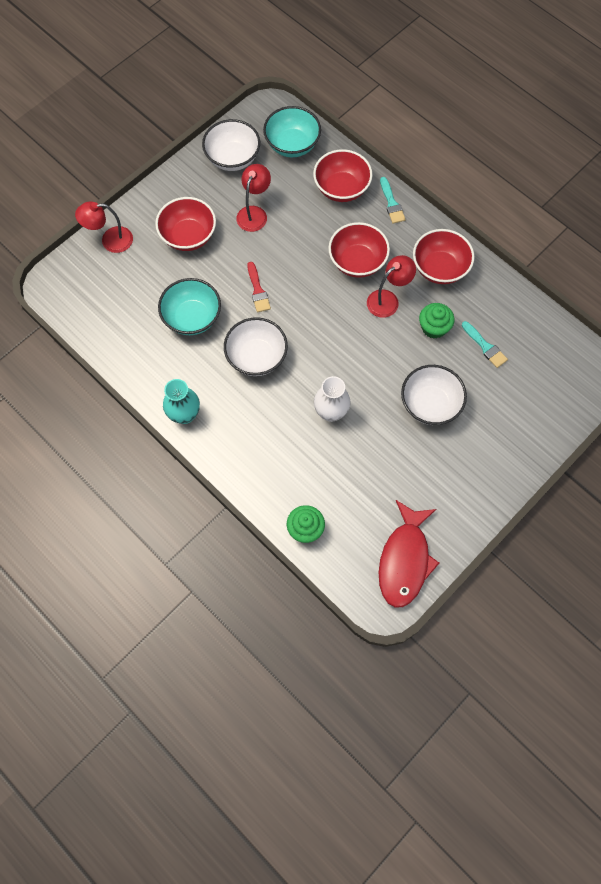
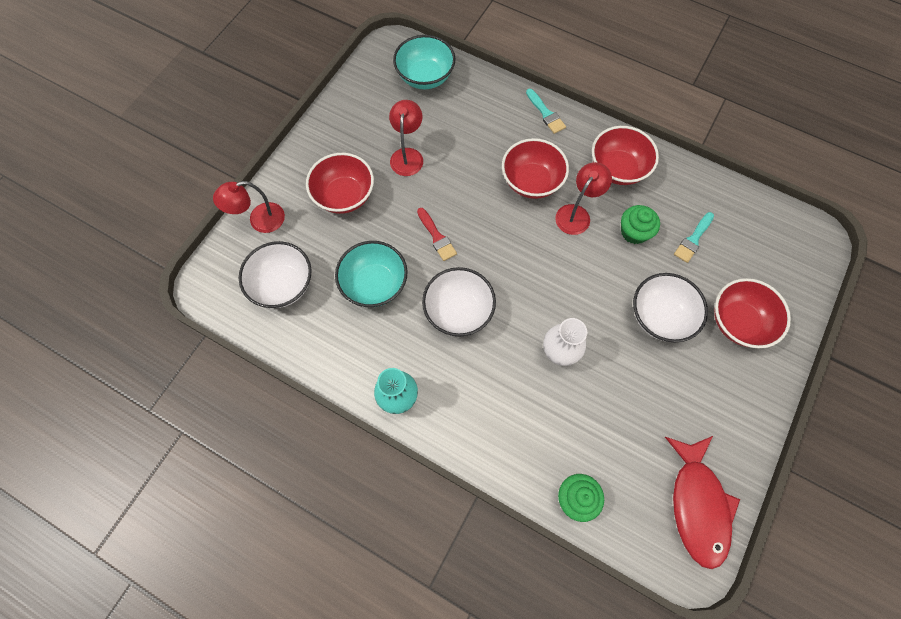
camera: 15 degrees left, 0 degrees up
(233, 158) = (367, 104): white bowl -> white bowl (283, 285)
(341, 188) = (490, 110): red bowl -> red bowl (738, 322)
(485, 346) = (693, 239): turquoise brush -> turquoise brush turned 90 degrees clockwise

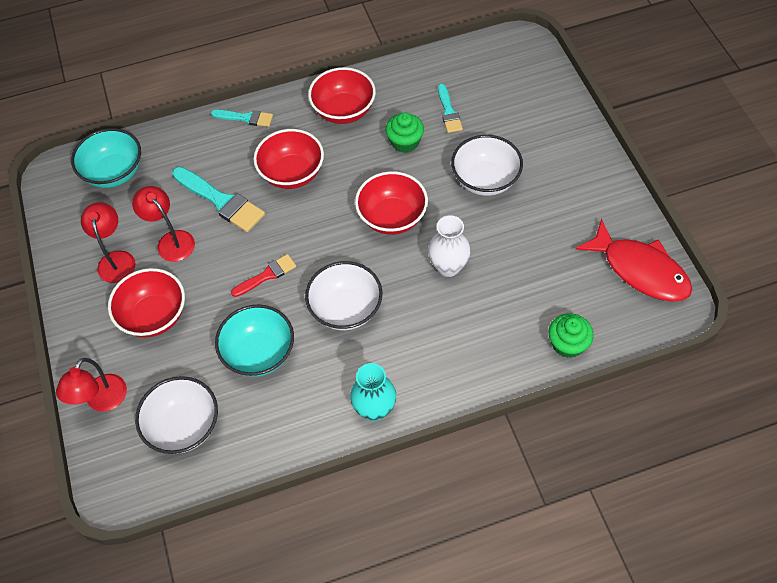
camera: 45 degrees left, 10 degrees down
(436, 237) = (267, 275): red brush -> red brush turned 45 degrees counterclockwise
(466, 157) = (221, 201): none -> turquoise brush
(576, 214) = (351, 166): red lamp -> red lamp (116, 259)
(738, 322) = (536, 137): red bowl -> red bowl (392, 217)

